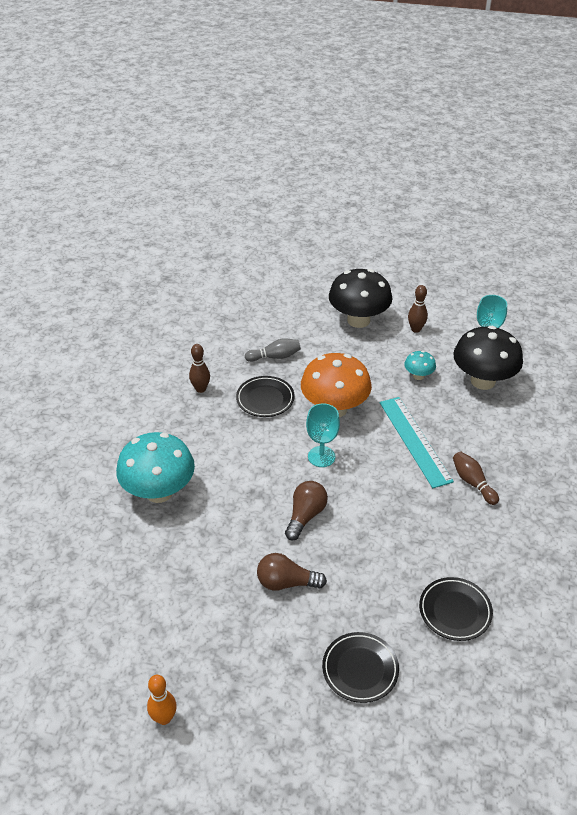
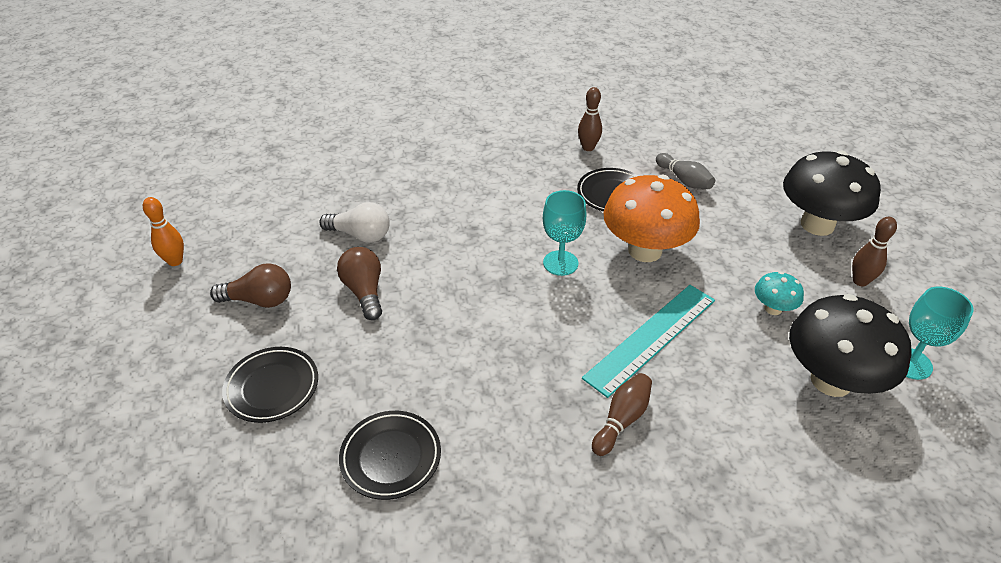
camera: 65 degrees right, 0 degrees up
(159, 492) = (433, 169): turquoise mushroom -> none
(215, 567) = (360, 235): none -> white light bulb
(305, 516) = (464, 277): brown light bulb -> brown light bulb (259, 300)

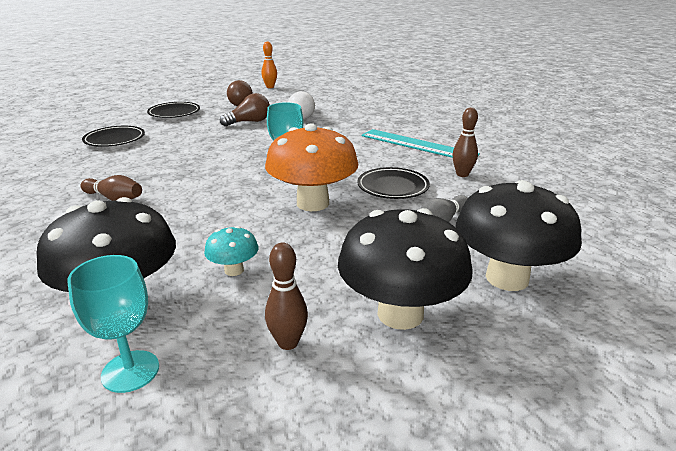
camera: 80 degrees right, 15 degrees down
(651, 338) = (198, 208): turquoise ruler -> turquoise ruler (418, 145)
(766, 169) = (507, 278): none -> black mushroom

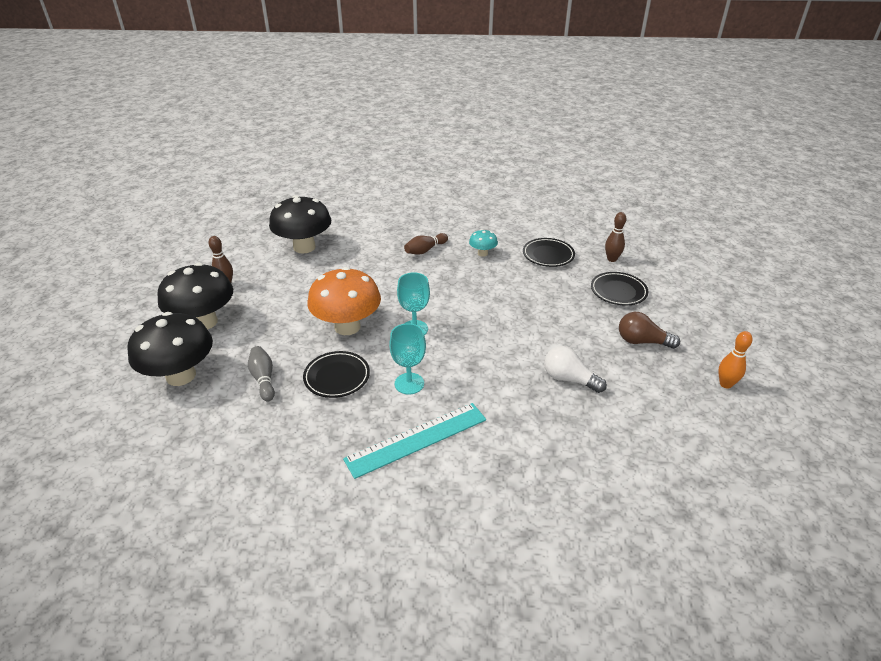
camera: 115 degrees right, 10 degrees up
(130, 371) = (254, 247): turquoise goblet -> turquoise goblet (409, 383)
(234, 270) = (297, 280): turquoise mushroom -> turquoise mushroom (482, 253)
(249, 122) = (564, 334): brown light bulb -> none
(462, 174) = (322, 435): brown bowling pin -> brown bowling pin (612, 259)

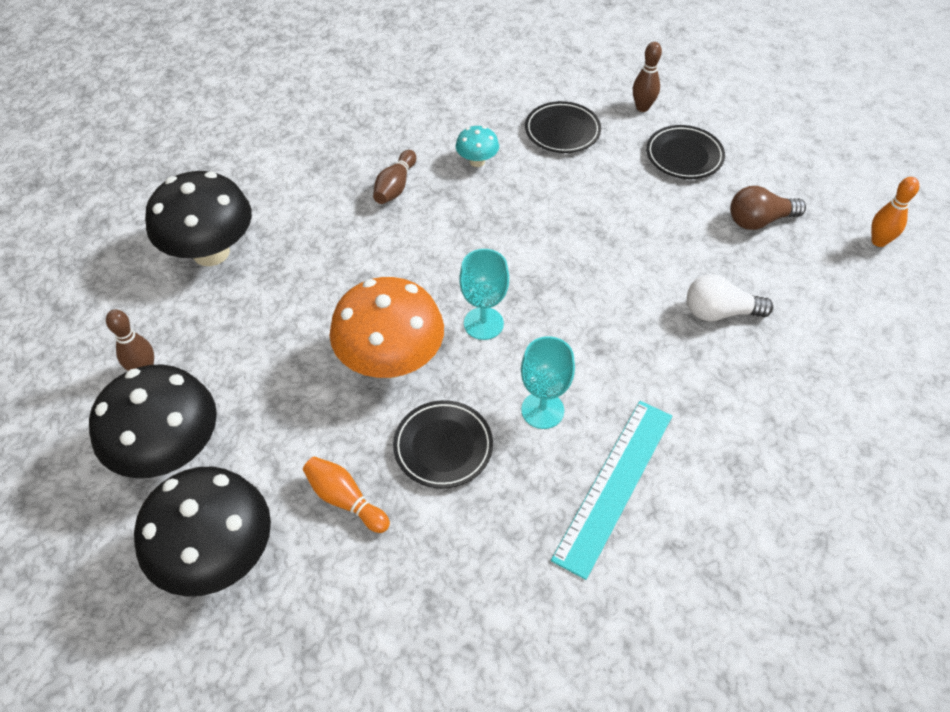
camera: 30 degrees left, 15 degrees up
(263, 379) = (345, 499): grey bowling pin -> orange bowling pin

